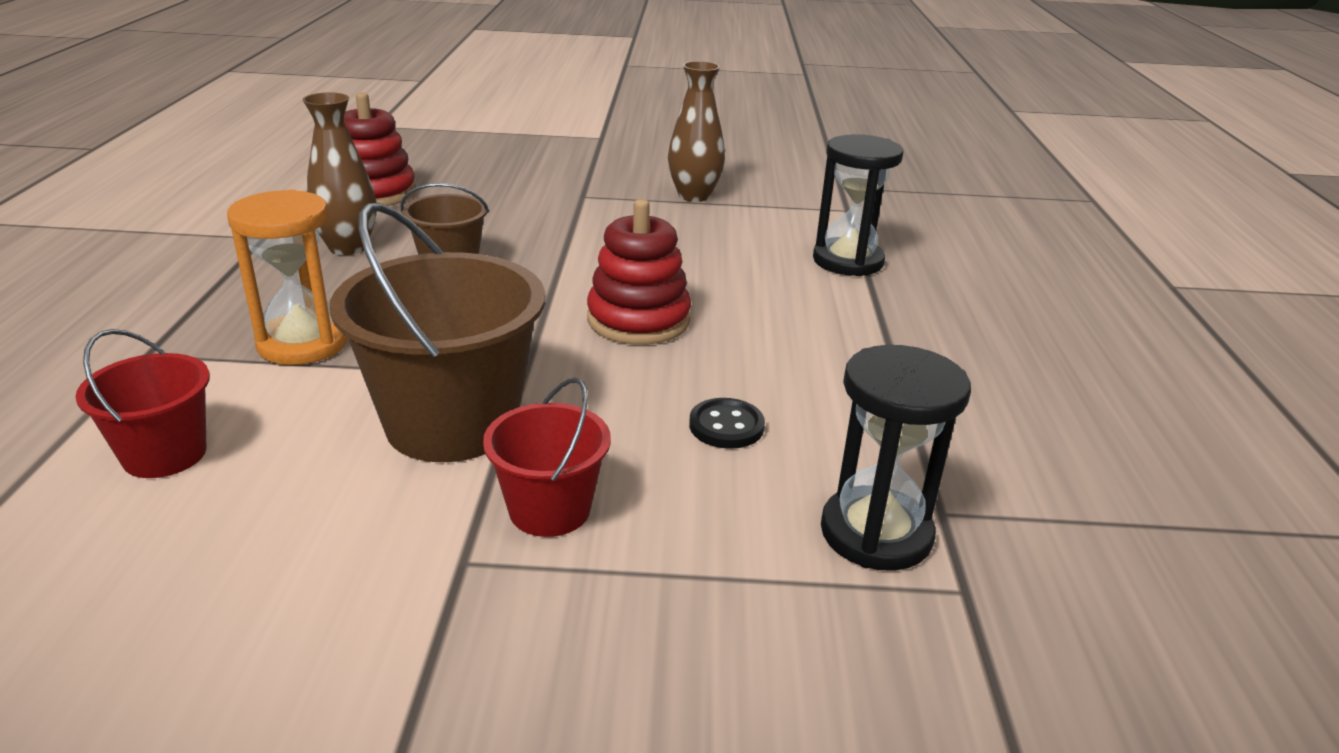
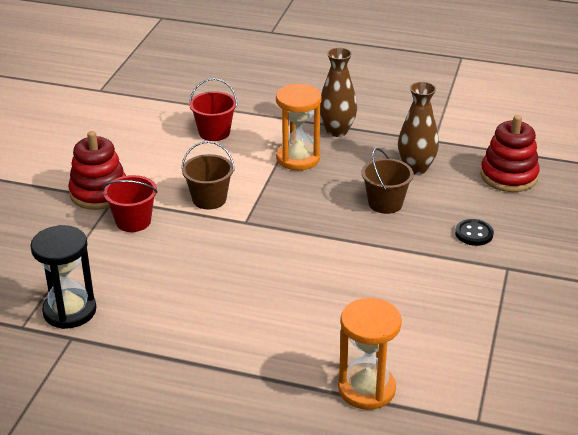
camera: 105 degrees right, 5 degrees up
(452, 423) = (209, 199): brown bucket -> brown bucket, size x0.55
(638, 320) = (295, 268): red stacking toy -> red stacking toy (99, 193)
(694, 196) = (510, 329): brown vase -> brown vase (337, 131)
(726, 426) = (172, 282): black button -> black button (474, 234)
(848, 261) = (366, 389): black hourglass -> orange hourglass

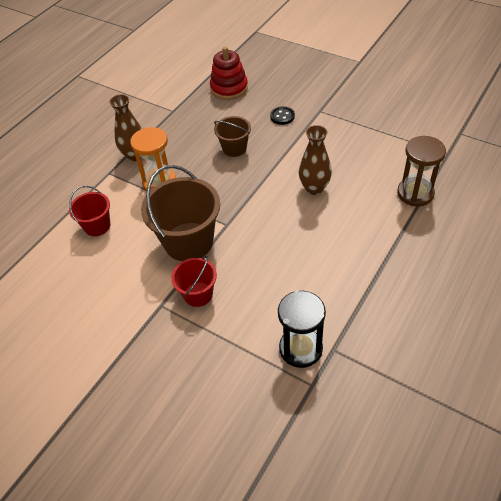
camera: 70 degrees left, 15 degrees up
(99, 193) = (147, 314): red stacking toy -> none
(209, 199) = (188, 242): brown bucket -> brown bucket, size x1.81
(366, 389) = (415, 193): orange hourglass -> brown hourglass
(416, 168) = (201, 126): brown vase -> brown vase (314, 188)

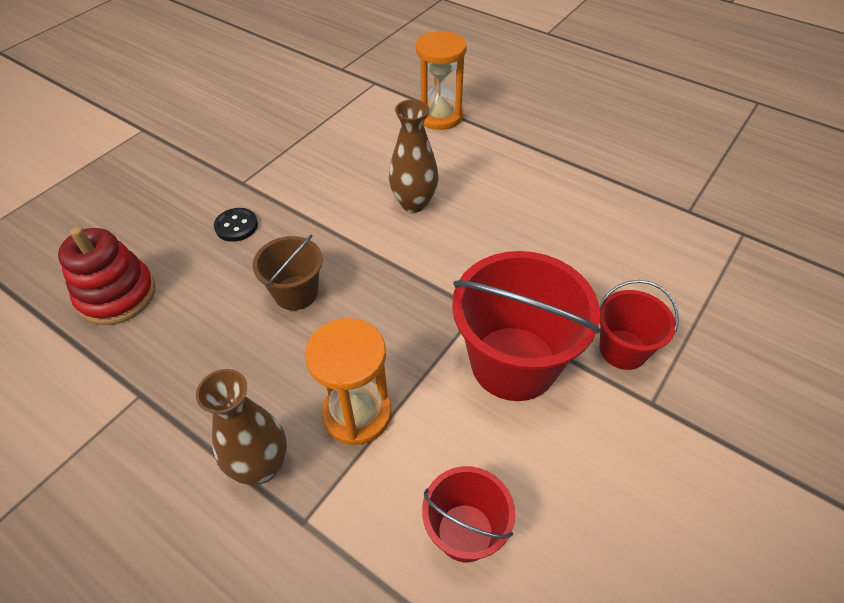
camera: 90 degrees left, 0 degrees up
(188, 242) = (513, 363): brown bucket -> red bucket
(300, 348) = (694, 239): black hourglass -> none
(415, 193) = (439, 116): brown hourglass -> orange hourglass

